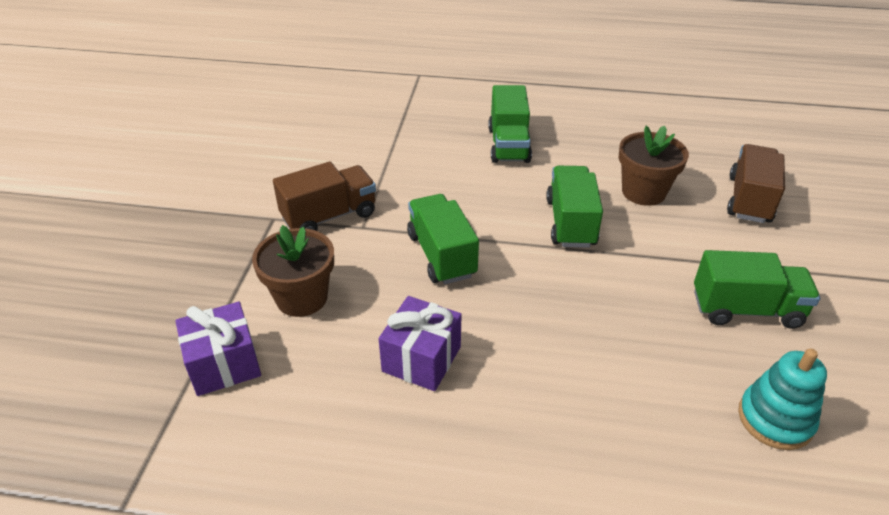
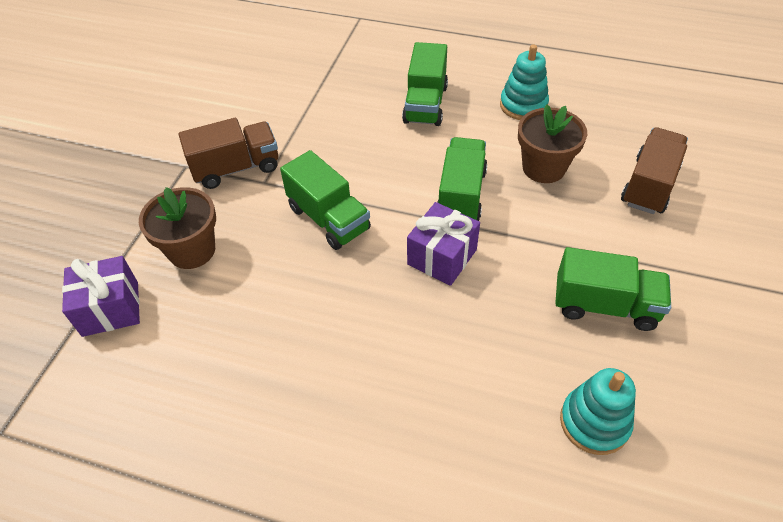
camera: 10 degrees right, 10 degrees up
(421, 359) = (283, 323): purple gift -> purple gift (442, 257)
(441, 255) = (329, 218): green truck -> green truck turned 150 degrees clockwise
(605, 140) = (523, 105): none -> turquoise stacking toy

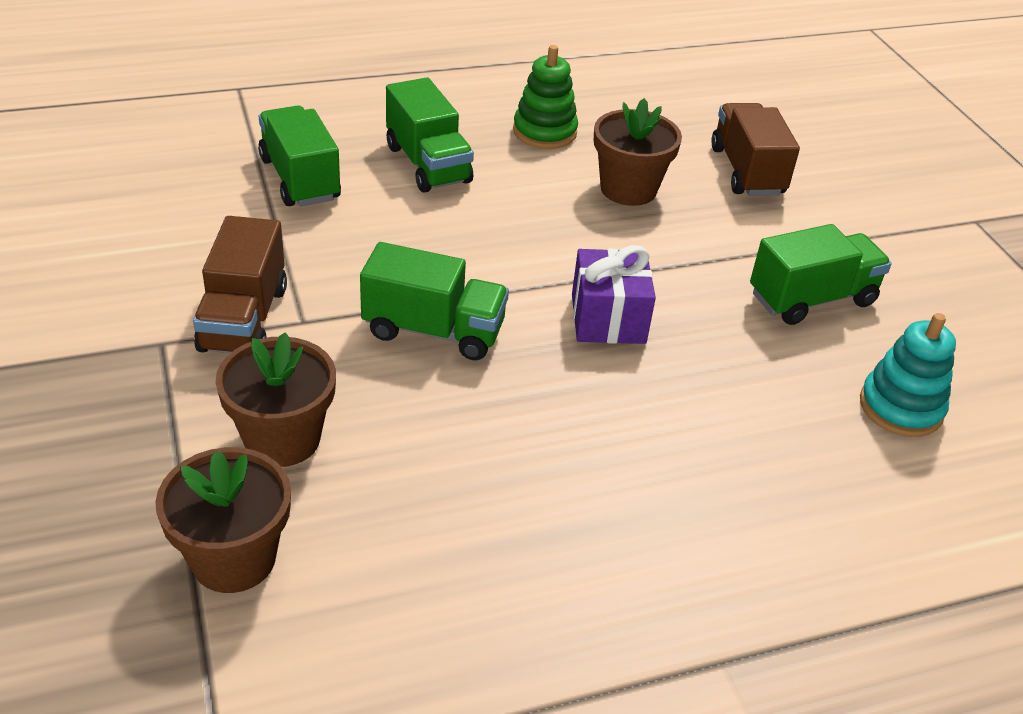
camera: 40 degrees left, 10 degrees down
(110, 309) = (233, 558): purple gift -> brown flower pot
(236, 168) = (244, 319): brown truck -> brown truck turned 150 degrees clockwise
(461, 195) = (566, 248): green truck -> green truck (300, 179)
(523, 105) = (544, 132): turquoise stacking toy -> green stacking toy

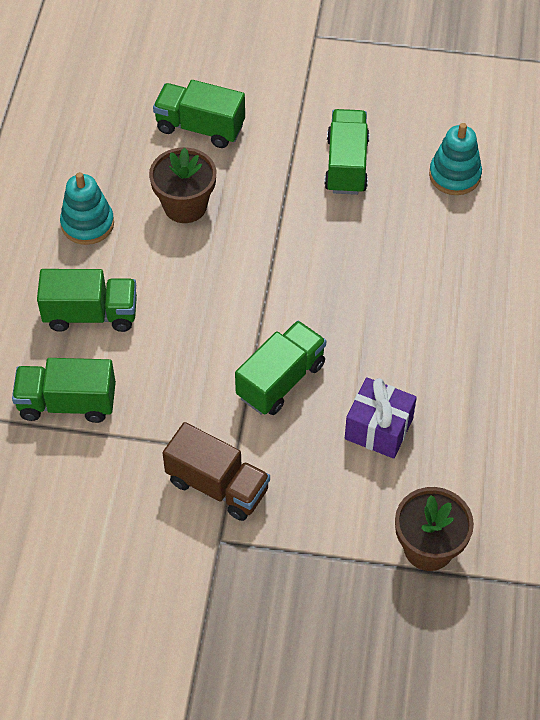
camera: 60 degrees left, 15 degrees up
(282, 439) = (343, 496): brown flower pot -> none
(544, 132) = (87, 224): green stacking toy -> turquoise stacking toy
(608, 319) = (314, 280): purple gift -> purple gift (378, 429)
(746, 171) = (200, 127): brown truck -> green truck

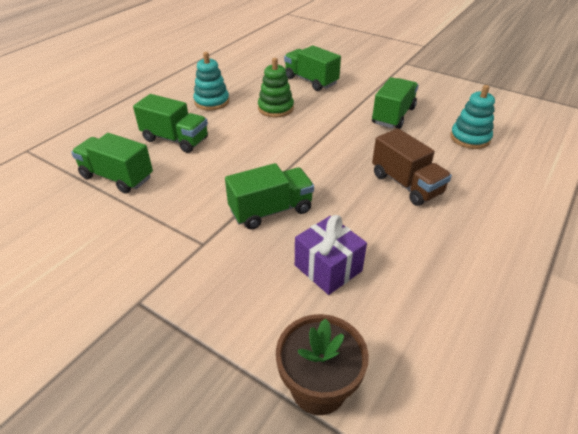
camera: 25 degrees right, 15 degrees down
(185, 206) = (275, 108): brown flower pot -> green stacking toy
(217, 485) = (170, 261): brown truck -> brown truck (406, 184)

